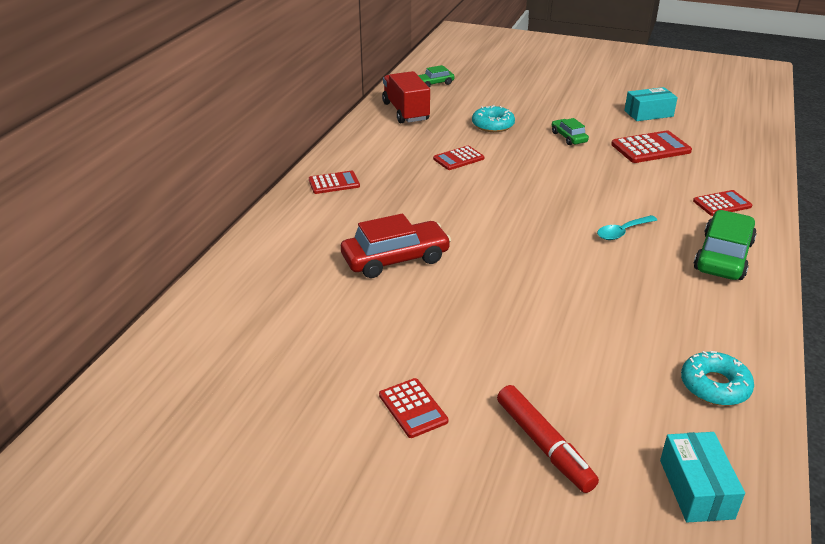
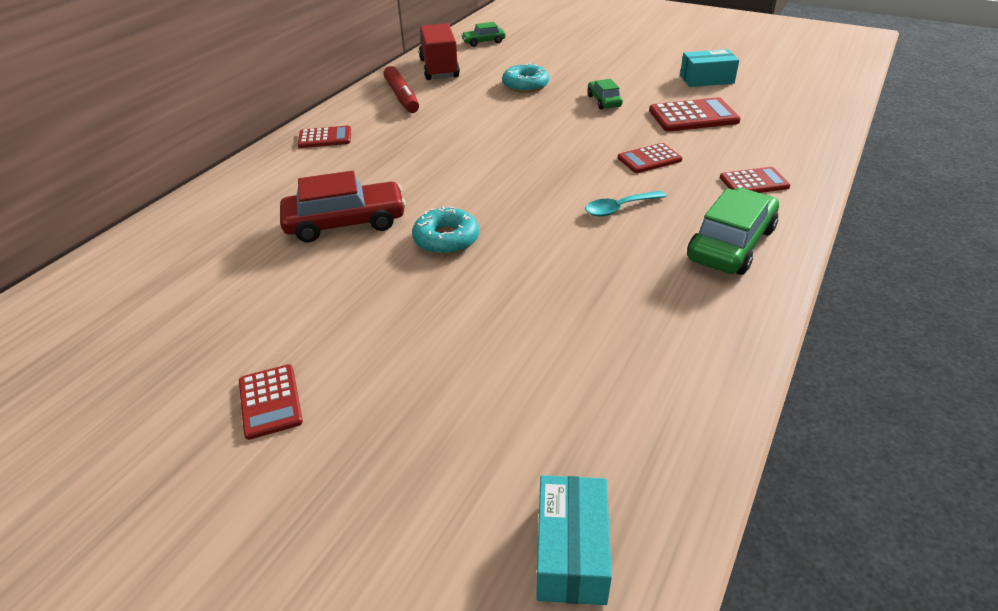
camera: 10 degrees right, 5 degrees up
(458, 159) = (471, 118): red calculator -> red calculator (649, 159)
(544, 445) = (401, 467): red marker -> red marker (402, 97)
(714, 386) = (654, 409): turquoise donut -> turquoise donut (446, 239)

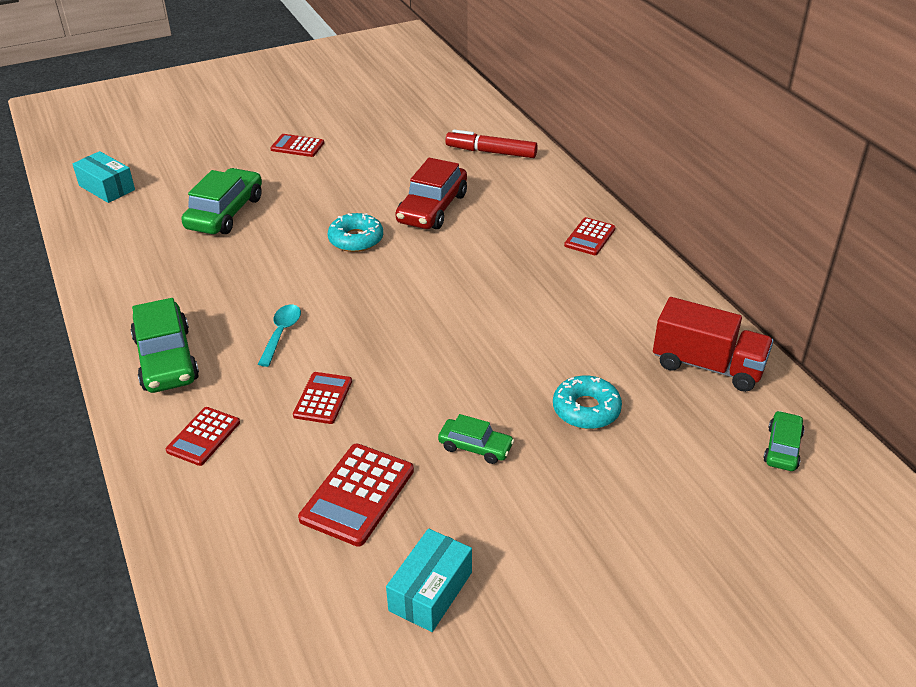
camera: 125 degrees right, 0 degrees up
(402, 97) = (643, 308): red marker -> red marker (491, 152)
(496, 359) = (225, 213): none -> green car

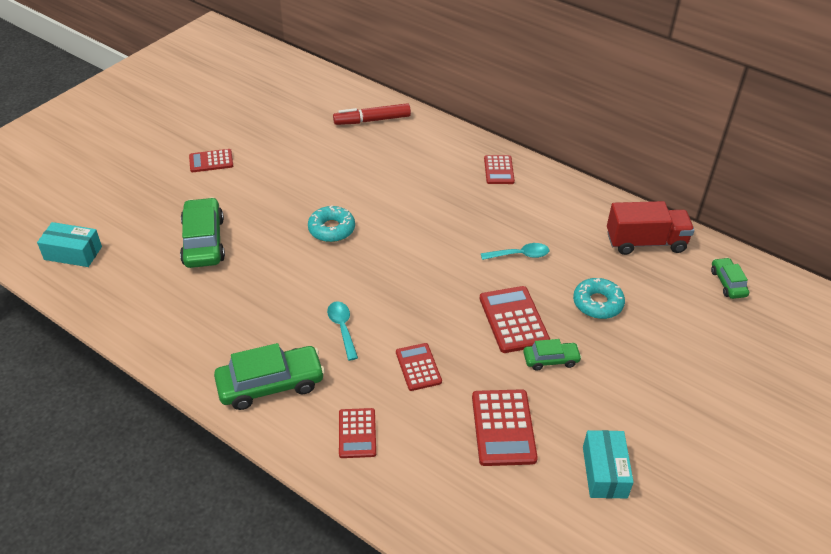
camera: 30 degrees left, 5 degrees up
(166, 359) = (270, 384): green car -> green car turned 60 degrees counterclockwise
(432, 208) = (367, 183): red car -> none
(470, 390) = (513, 320): none -> red calculator
(537, 328) = (520, 255): none -> turquoise spoon

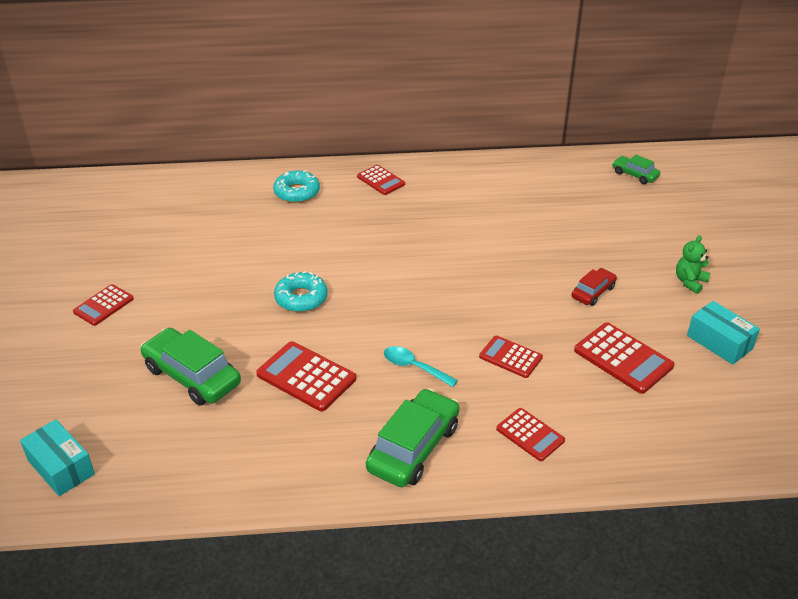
camera: 40 degrees left, 5 degrees down
(73, 253) = (61, 467): turquoise box -> turquoise box turned 75 degrees clockwise
(372, 120) = (220, 194): red marker -> none
(513, 320) = (533, 281): red calculator -> red calculator (306, 377)
(520, 255) = (477, 233): turquoise spoon -> none
(551, 360) = (593, 292): green car -> red car
(597, 303) = (573, 235): turquoise donut -> turquoise donut (297, 192)
(645, 242) = (551, 176): red truck -> none
(649, 405) = (690, 282): none -> green teddy bear

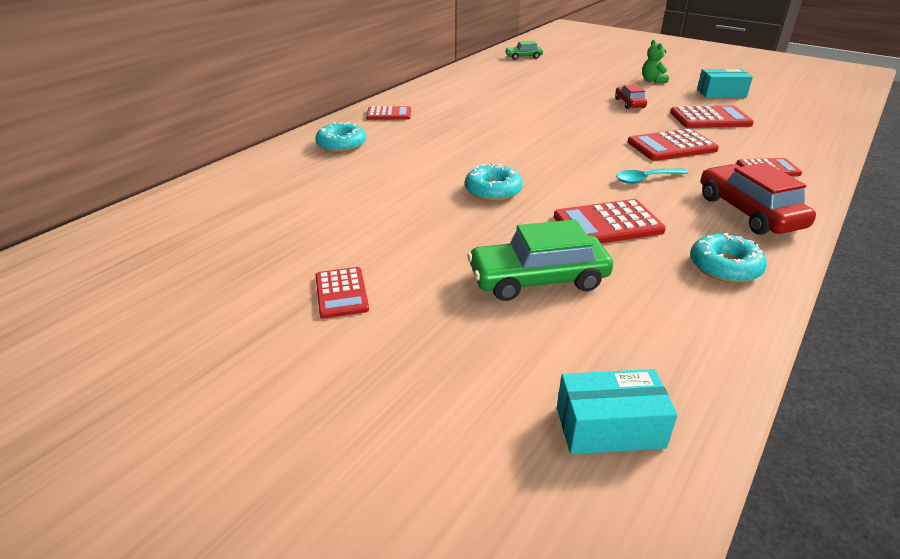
camera: 50 degrees left, 5 degrees down
(297, 460) = (724, 266): none -> turquoise donut
(413, 448) = (749, 212): green car -> red car
(510, 357) = (671, 146): red calculator -> red calculator, size x1.55

